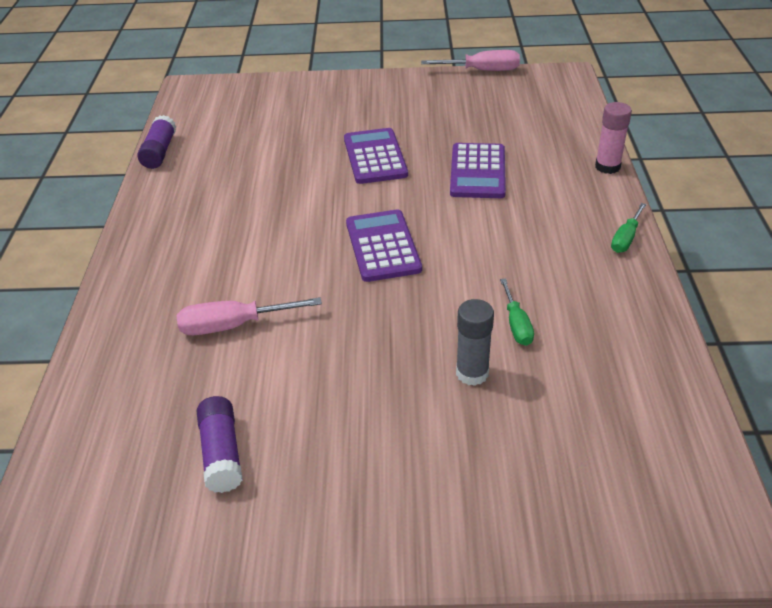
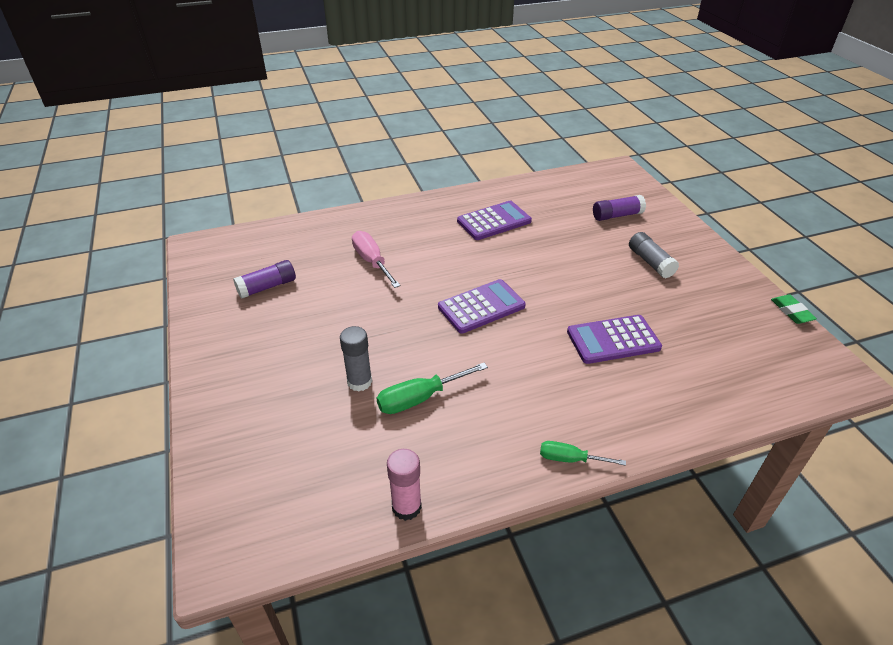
camera: 70 degrees right, 0 degrees up
(159, 152) = (532, 181): purple glue stick -> purple glue stick (617, 215)
(372, 117) = (650, 262): none -> grey glue stick
(375, 157) = (594, 277): purple calculator -> purple calculator (494, 221)
(482, 71) = (791, 312): pink screwdriver -> green eraser
(516, 324) = (420, 398): green screwdriver -> green screwdriver, size x1.55
(607, 167) = (685, 432): pink glue stick -> pink glue stick (406, 507)

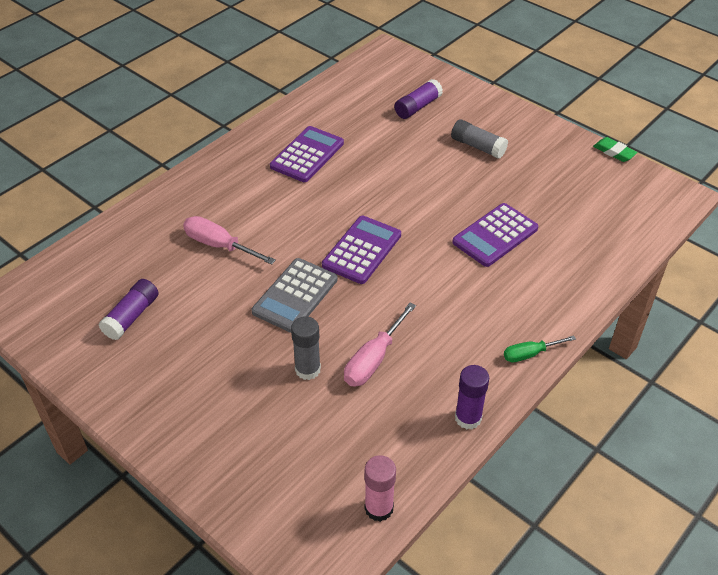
camera: 30 degrees left, 5 degrees up
(398, 320) = (295, 295): none -> grey calculator
(406, 507) = (433, 454): pink glue stick -> pink glue stick (379, 508)
(420, 398) = (373, 359): green screwdriver -> pink screwdriver
(464, 490) = (468, 418): none -> purple glue stick

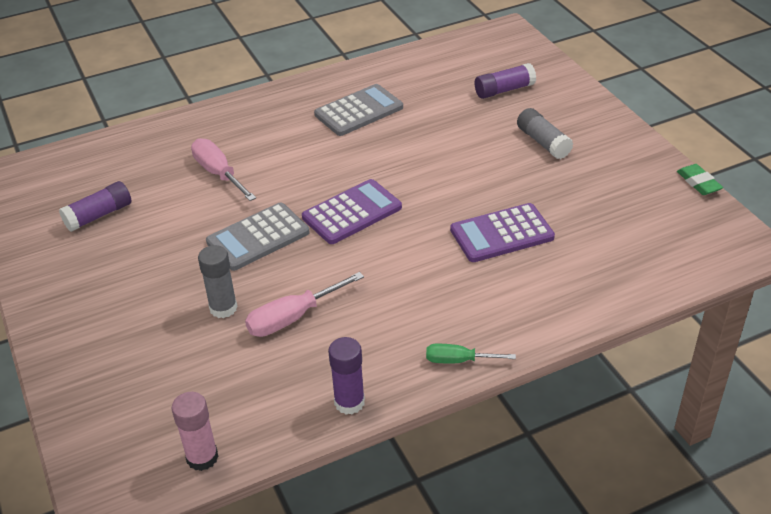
camera: 25 degrees right, 5 degrees down
(307, 155) = (359, 111): purple calculator -> grey calculator

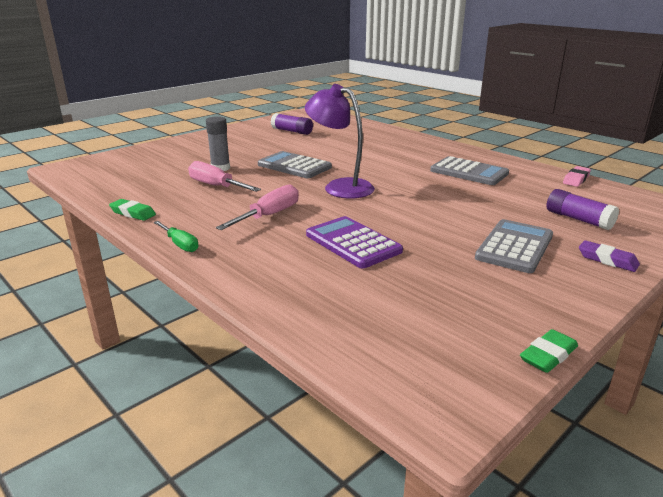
camera: 70 degrees right, 15 degrees down
(202, 457) = (88, 183): pink glue stick -> none
(219, 173) = (353, 148): pink screwdriver -> pink screwdriver (269, 215)
(349, 402) = (133, 213): purple glue stick -> green eraser
(352, 213) = (340, 187): purple calculator -> purple lamp
(415, 55) = (576, 179): none -> pink eraser
(459, 360) = (180, 244): green screwdriver -> green screwdriver turned 150 degrees clockwise
(543, 142) = (515, 247): grey glue stick -> grey calculator
(580, 106) = (607, 260): none -> purple eraser

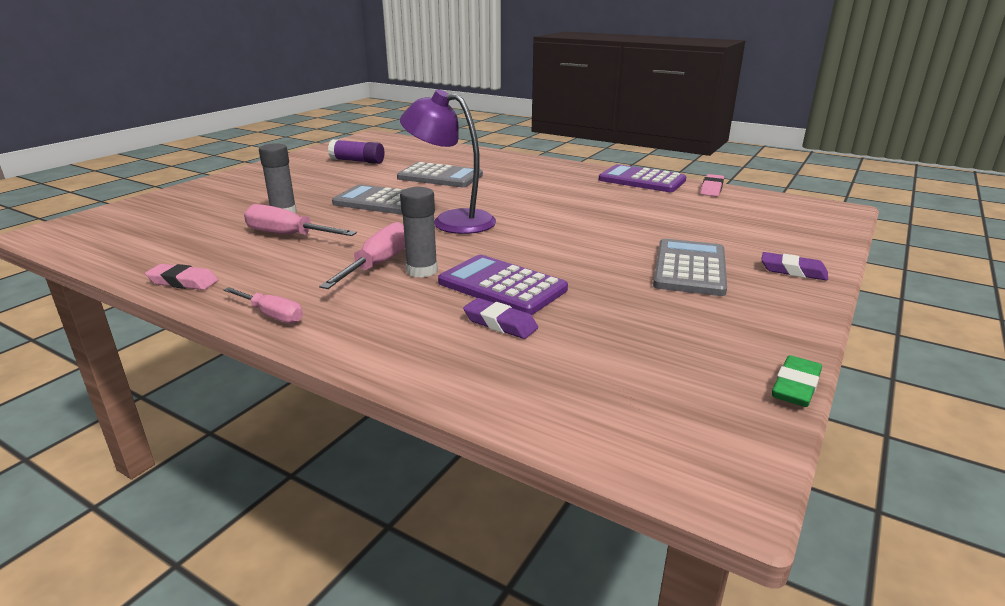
camera: 15 degrees left, 0 degrees up
(133, 213) = (183, 282): green eraser -> pink eraser
(180, 244) = (272, 315): green screwdriver -> pink screwdriver
(298, 224) = (422, 271): none -> grey glue stick
(336, 272) = (500, 323): none -> purple eraser
(469, 172) = (593, 191): grey calculator -> grey calculator (440, 177)
(516, 166) = (642, 180): none -> purple calculator
(578, 219) = (739, 231): purple glue stick -> none

